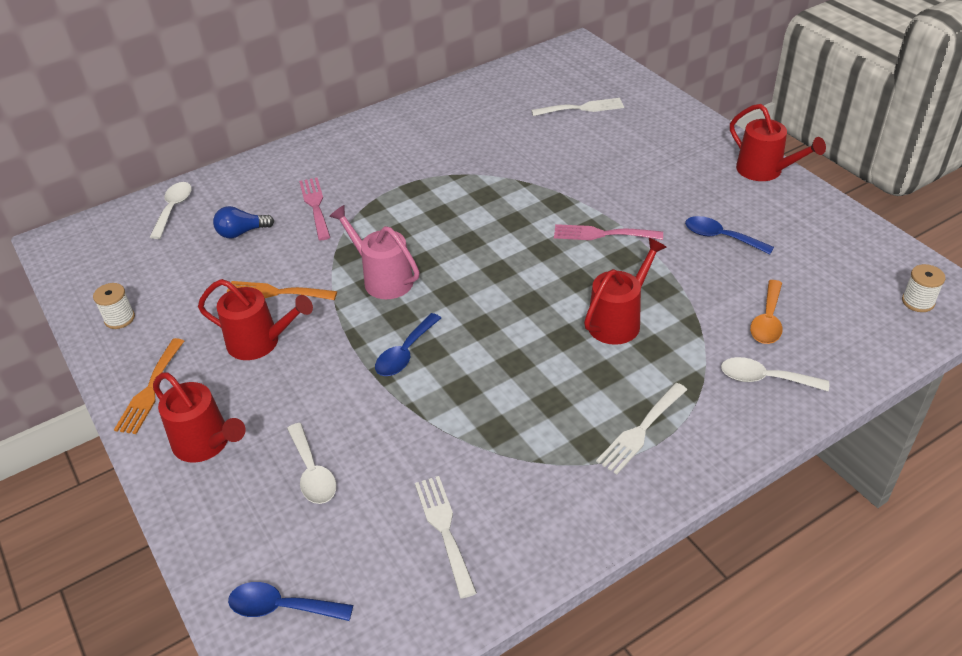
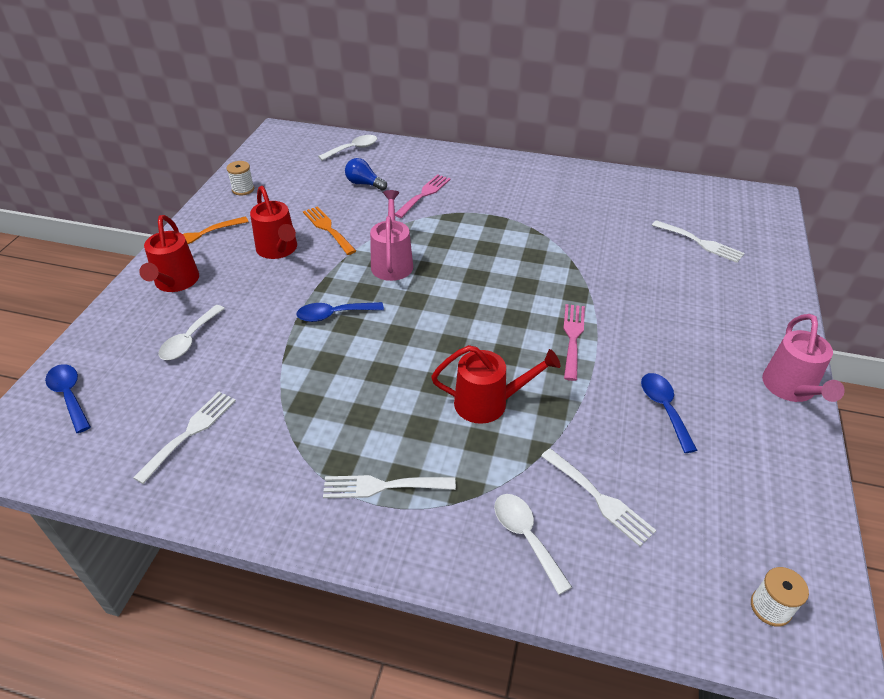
camera: 45 degrees right, 0 degrees up
(602, 234) = (573, 337): pink fork -> pink fork turned 45 degrees clockwise
(765, 171) = (791, 389): red watering can -> pink watering can
(767, 321) = (600, 499): orange spoon -> white fork

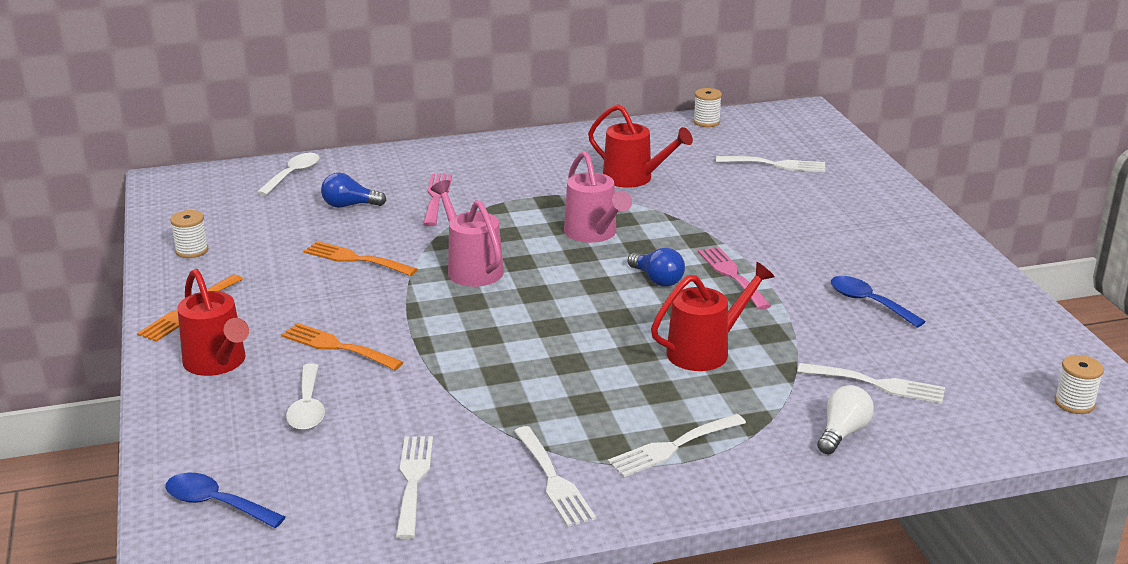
camera: 30 degrees left, 15 degrees down
(251, 296) = (336, 346): none -> orange fork
(275, 477) = (553, 480): none -> white fork
(278, 250) = (317, 295): red watering can -> red watering can (634, 178)
(333, 315) = (458, 333): blue spoon -> none
(511, 320) = (657, 280): none -> blue light bulb
(525, 537) = (842, 433): white spoon -> white light bulb
(677, 186) = (706, 122): none -> white spool
(791, 389) = (959, 255): pink watering can -> pink watering can (594, 234)

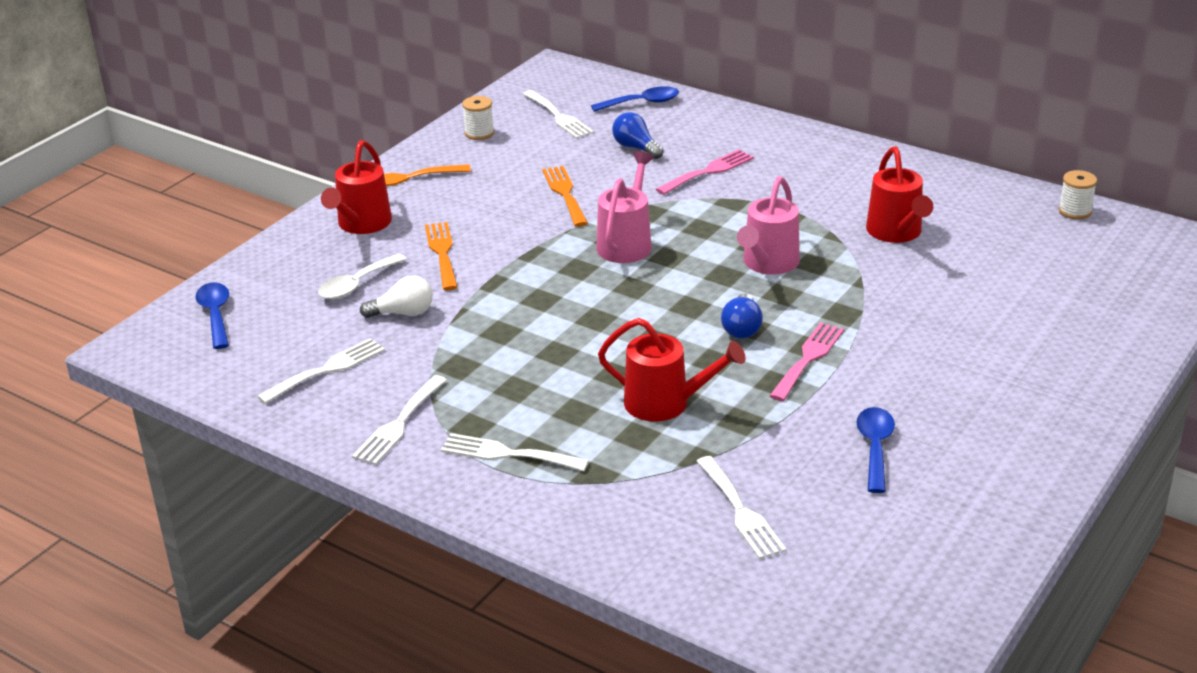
camera: 50 degrees right, 5 degrees up
(293, 175) = (642, 103): white spoon -> blue spoon
(776, 165) = (1056, 285): white fork -> white fork (559, 117)
(842, 433) = (638, 525): white light bulb -> white light bulb (403, 313)
(1074, 403) = (871, 636): white spool -> none

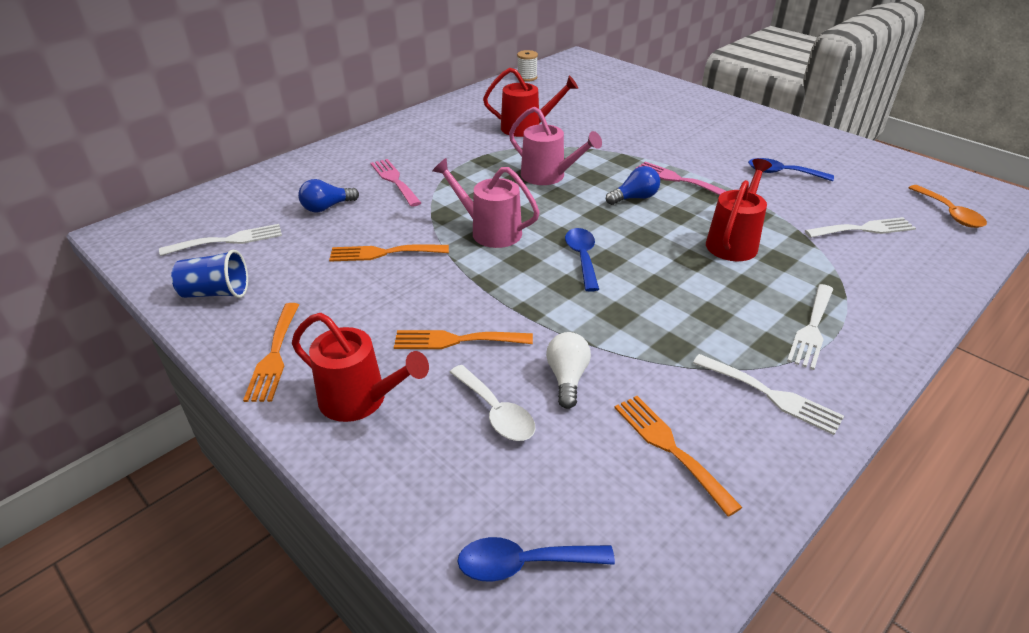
camera: 80 degrees left, 5 degrees up
(327, 369) = (669, 447): white fork -> orange fork
(479, 133) = (216, 293): white spool -> blue cup
(642, 103) = (246, 194): blue spoon -> blue spoon (582, 257)
(742, 328) = (634, 198): blue light bulb -> blue light bulb turned 45 degrees counterclockwise
(823, 601) = (949, 213): none -> orange spoon

